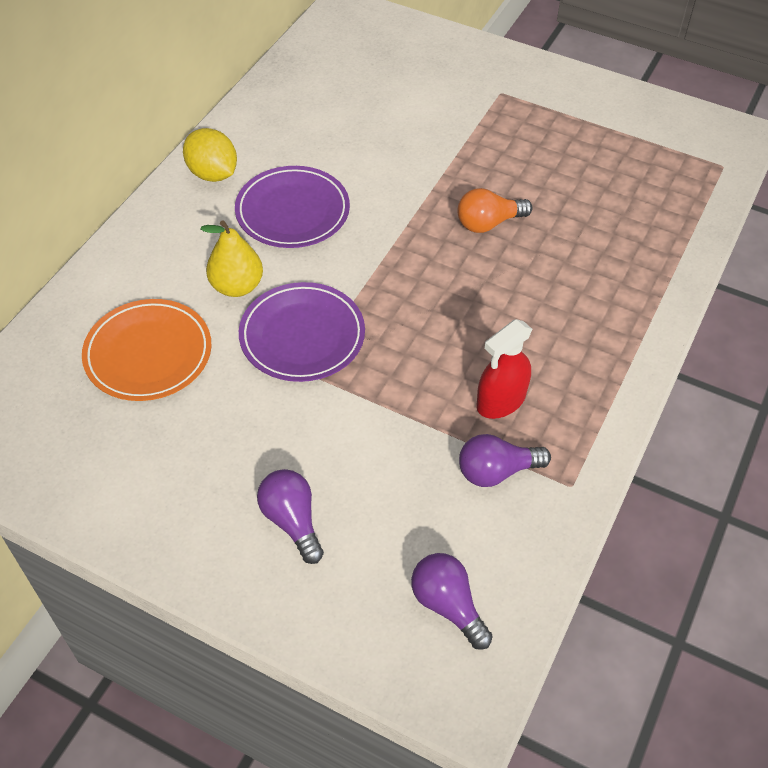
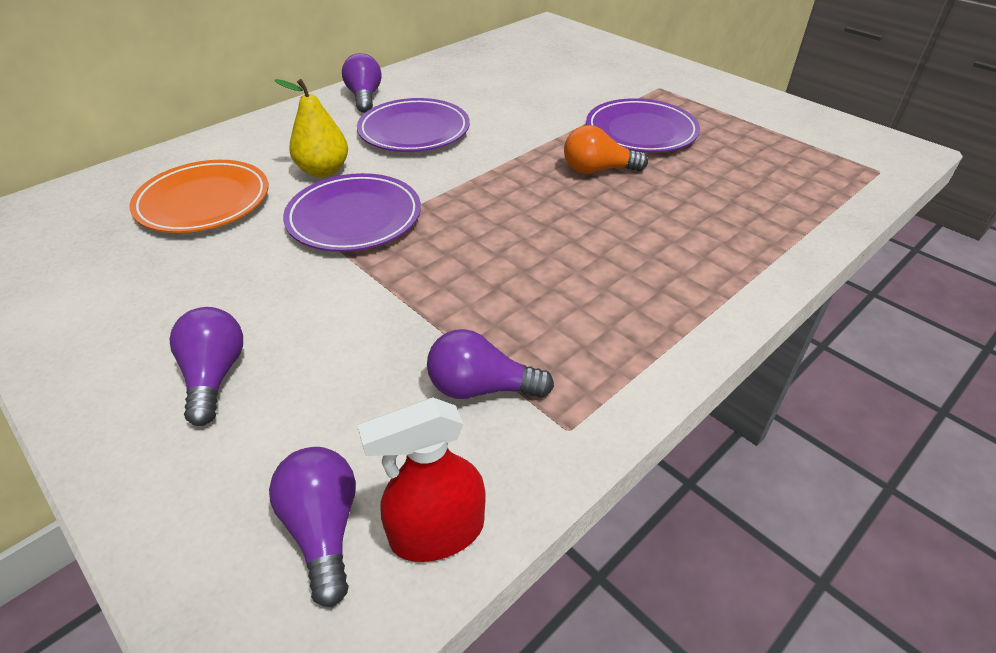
camera: 20 degrees right, 10 degrees down
(213, 174) = (364, 97): yellow lemon -> purple light bulb
(500, 401) = (527, 318): red spray bottle -> red spray bottle (437, 532)
(507, 162) = (641, 131): none -> purple plate

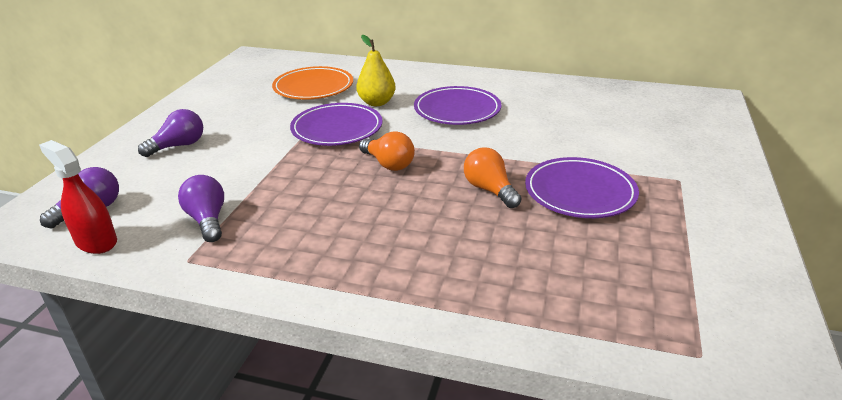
camera: 60 degrees right, 10 degrees down
(364, 97) = (478, 81): purple light bulb -> none
(485, 209) = (388, 164): none -> orange light bulb

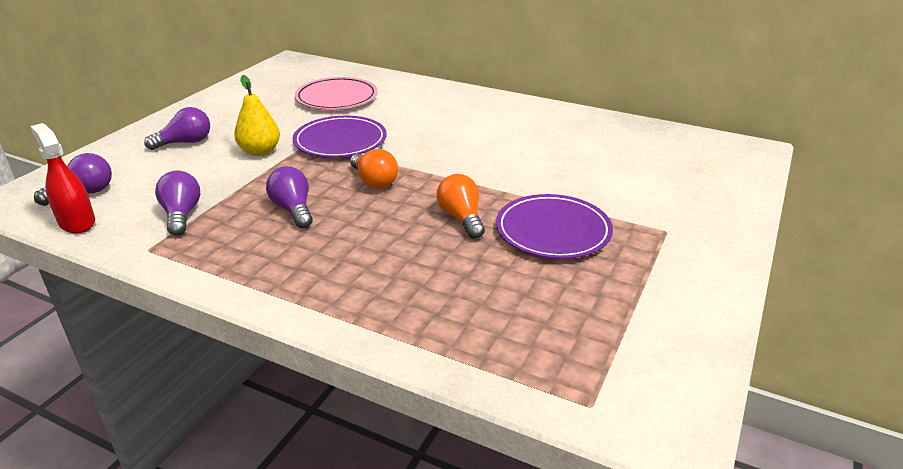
camera: 10 degrees right, 0 degrees up
(313, 87) = (336, 98): orange plate -> pink plate
(321, 201) = (293, 210): none -> purple light bulb
(377, 103) = (391, 119): yellow pear -> yellow pear (260, 151)
(457, 110) = (469, 134): purple plate -> none

